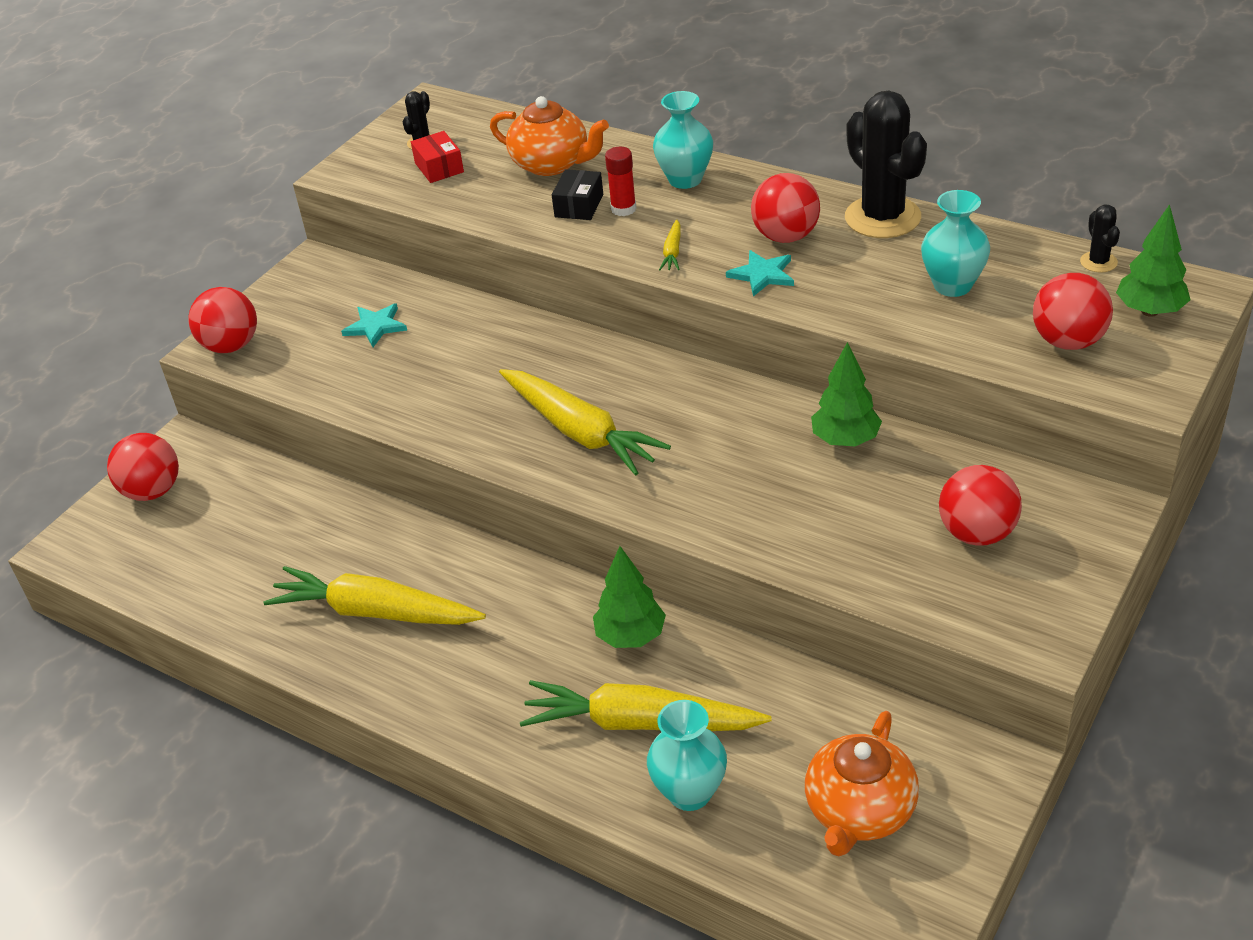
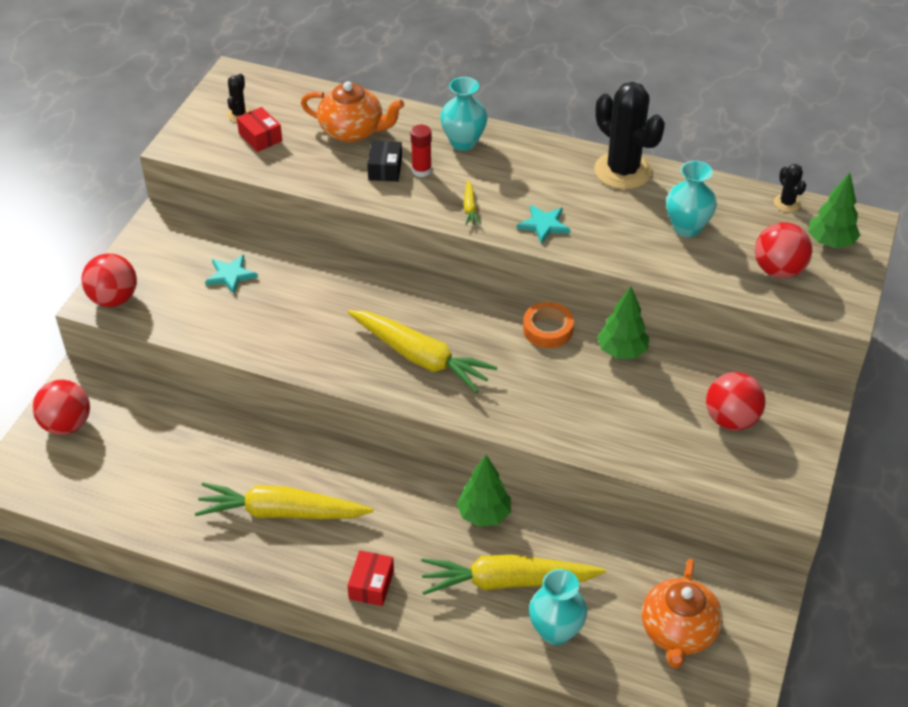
camera: 15 degrees left, 5 degrees up
(462, 710) = (371, 585): none -> red box
(753, 408) = (547, 329): none -> orange tape
(786, 236) = (553, 190): red ball -> none

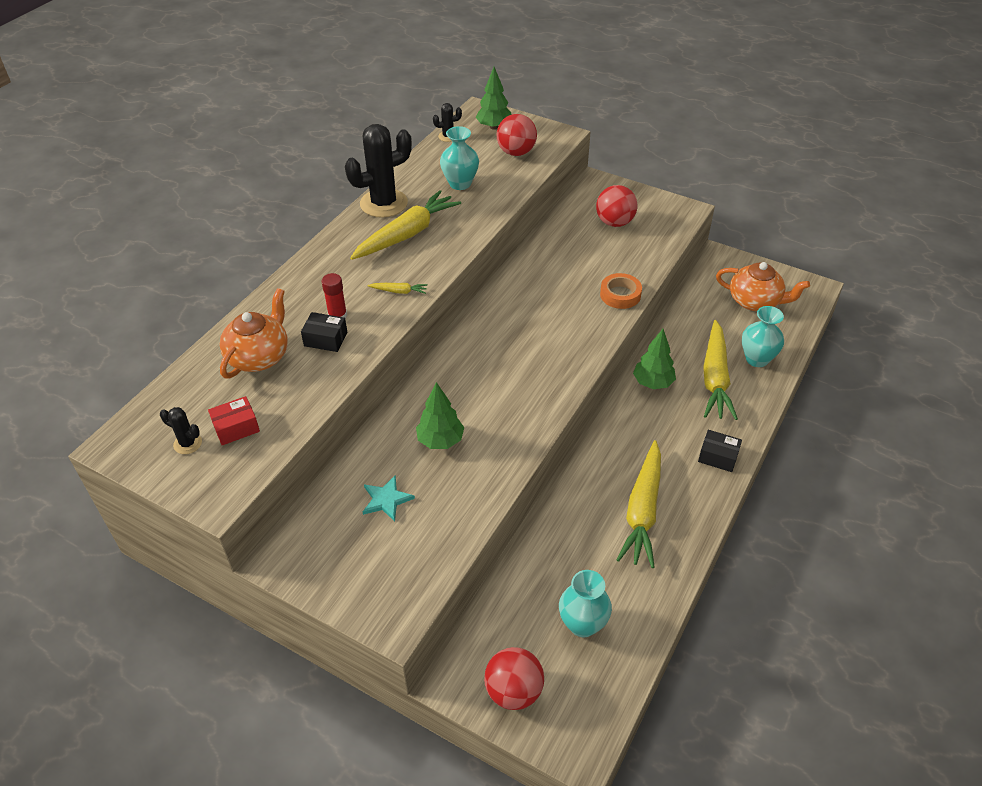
camera: 80 degrees left, 0 degrees up
(114, 299) = (393, 605): red ball -> none
(371, 585) = (718, 457): red box -> black box
(420, 357) = (526, 372): yellow carrot -> yellow carrot (407, 234)
(463, 142) = (309, 285): turquoise vase -> turquoise vase (582, 624)
(544, 225) = (434, 253): turquoise star -> none
(547, 329) = (510, 295): orange tape -> orange tape (620, 295)
(621, 351) = (541, 261): green tree -> green tree (440, 440)

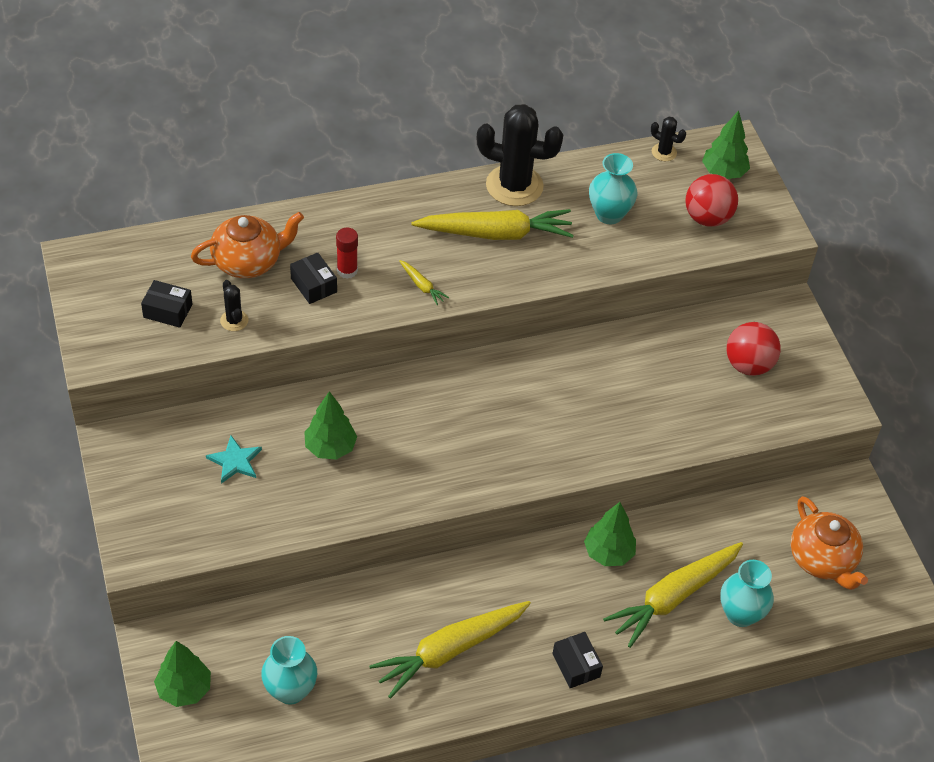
camera: 40 degrees right, 5 degrees up
(187, 443) = (123, 297): black cactus -> black cactus (234, 320)
(236, 427) = (168, 311): red box -> black box
(513, 691) = (184, 689): red ball -> green tree
(620, 295) = (651, 442): orange tape -> none

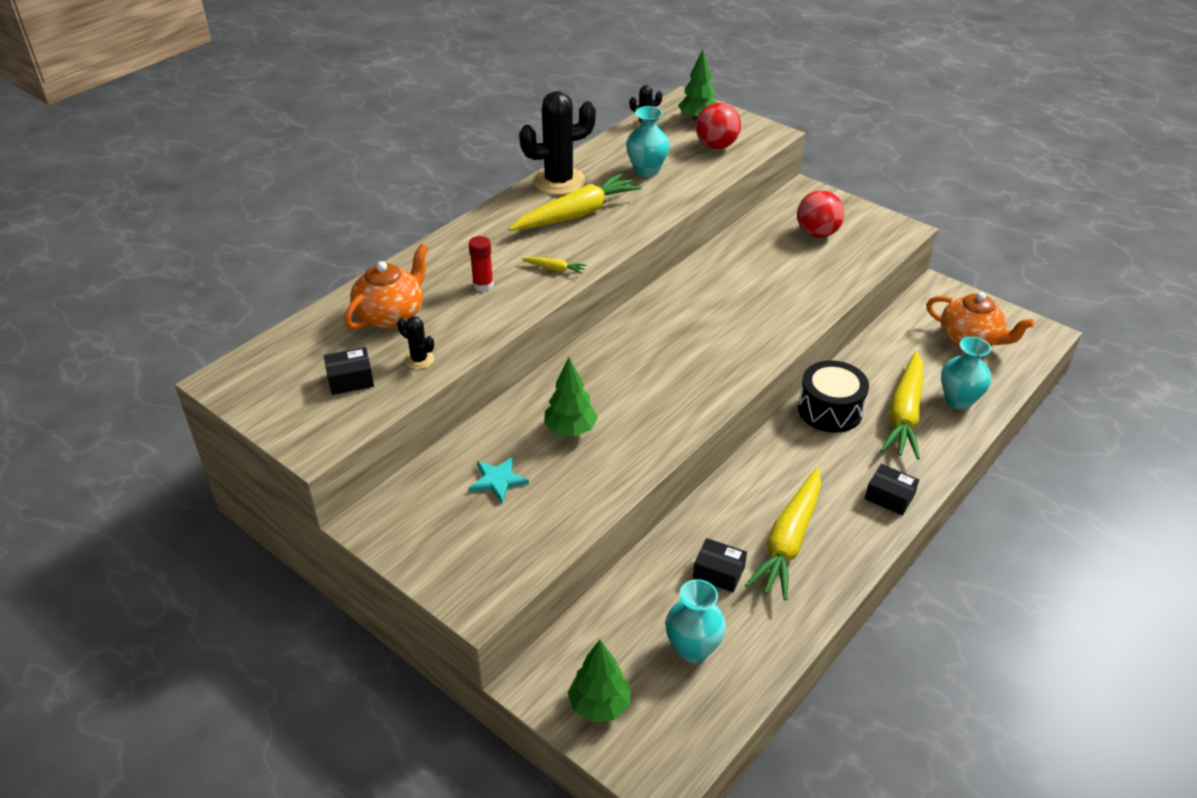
camera: 30 degrees left, 10 degrees down
(314, 285) = (465, 306): black box -> black box (718, 572)
(608, 553) = (830, 410): green tree -> black drum

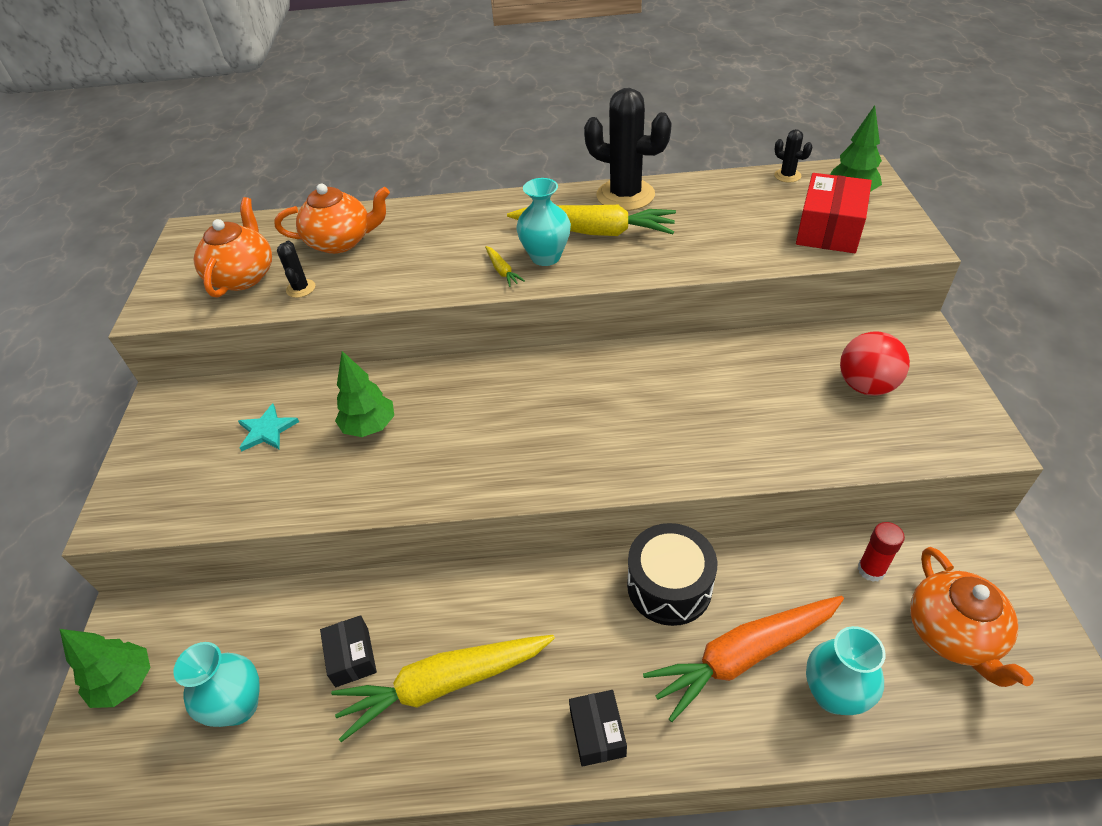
camera: 50 degrees right, 5 degrees up
(350, 380) = (243, 276): black box -> orange teapot
(483, 285) = (432, 254): red glue stick -> red glue stick (871, 570)
(646, 170) = (719, 222): turquoise vase -> turquoise vase (546, 257)
(716, 146) = (829, 229): red ball -> red box
(904, 414) = (743, 656): yellow carrot -> orange carrot

